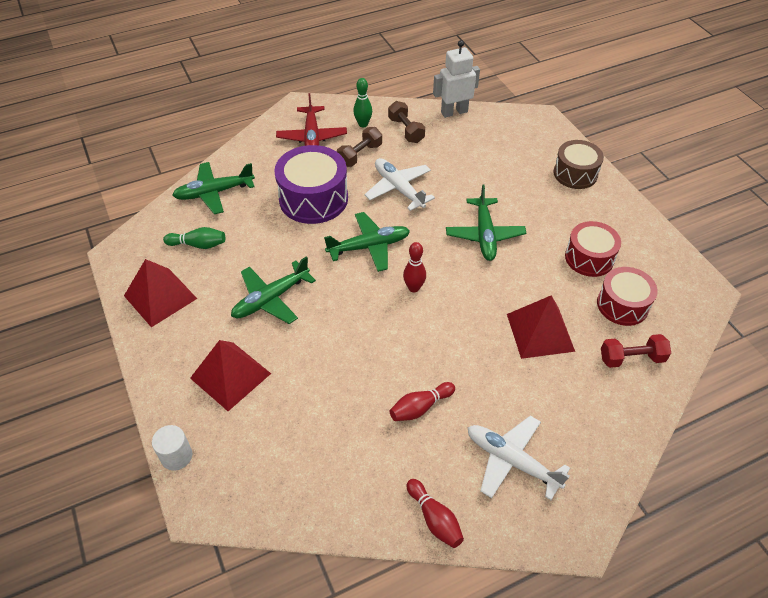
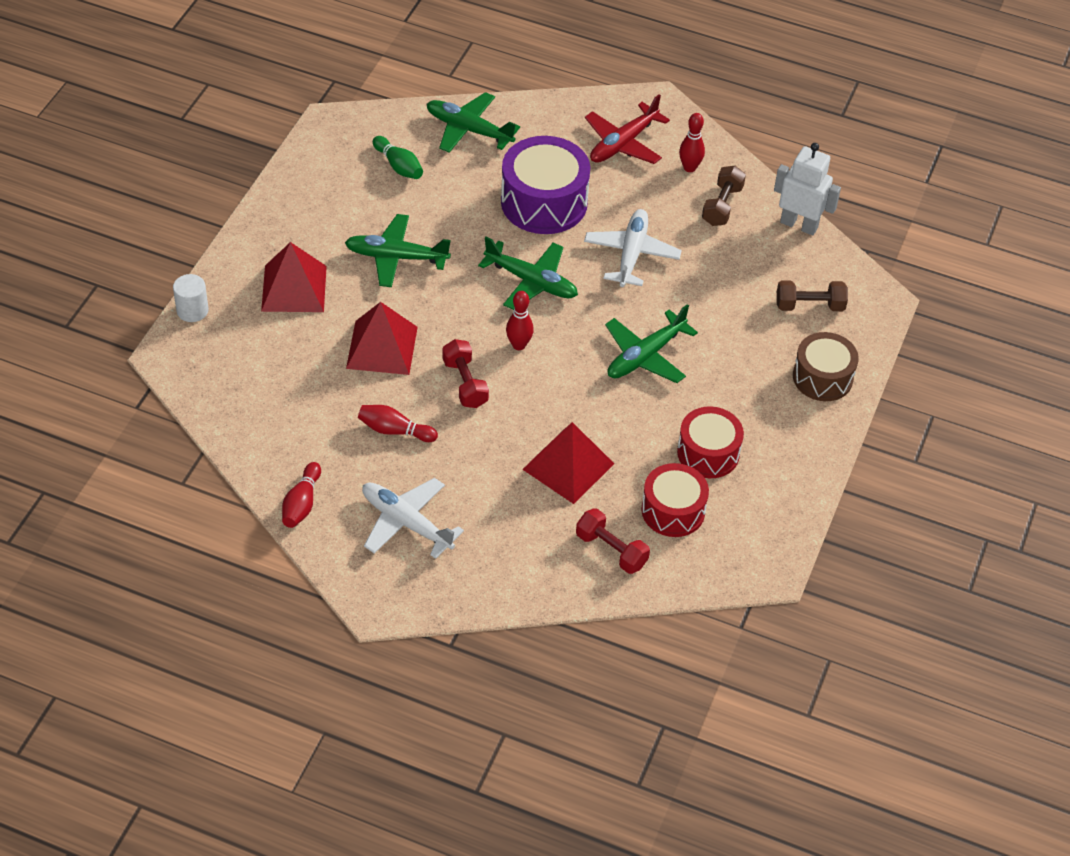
camera: 45 degrees right, 0 degrees up
(160, 297) = (318, 185): red pyramid -> red pyramid (382, 347)
(360, 155) = (642, 195): brown dumbbell -> brown dumbbell (809, 306)
(363, 124) = (689, 168): green bowling pin -> red bowling pin
(417, 338) = (465, 383): none -> red dumbbell
(511, 461) = (406, 522): white plane -> white plane turned 45 degrees counterclockwise

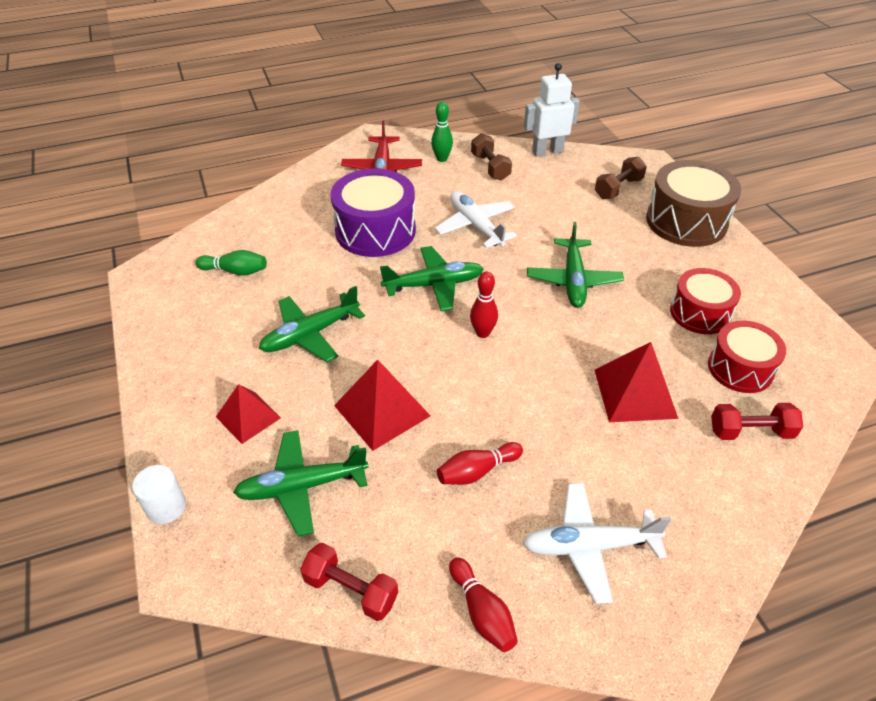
camera: 40 degrees left, 5 degrees down
(294, 288) = (248, 417): red pyramid -> red pyramid, size x0.66
(465, 383) = (481, 389): red dumbbell -> red dumbbell (351, 590)
(468, 129) = (263, 218): green plane -> green plane (302, 487)
(689, 168) = (442, 159): red bowling pin -> green bowling pin
(822, 377) = (686, 221): brown drum -> brown drum, size x1.53

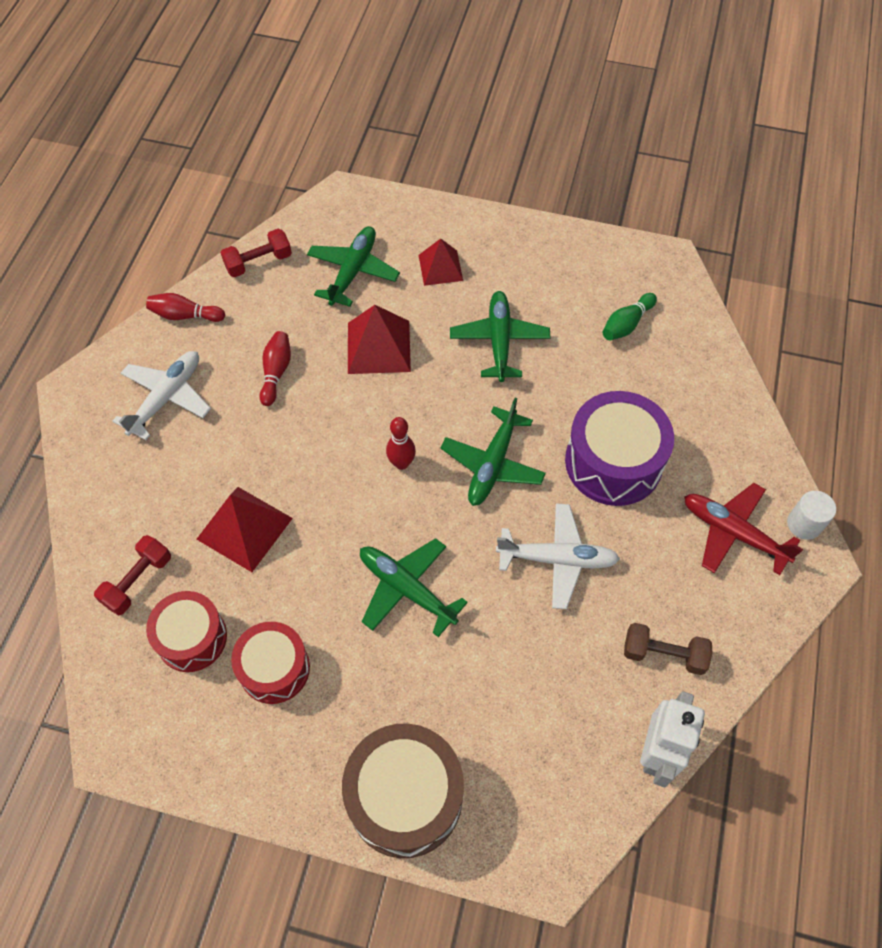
camera: 125 degrees right, 15 degrees up
(166, 507) = (398, 201): white cylinder -> white cylinder (804, 524)
(442, 159) = (717, 611): green bowling pin -> none
(618, 188) = (520, 774): brown dumbbell -> none

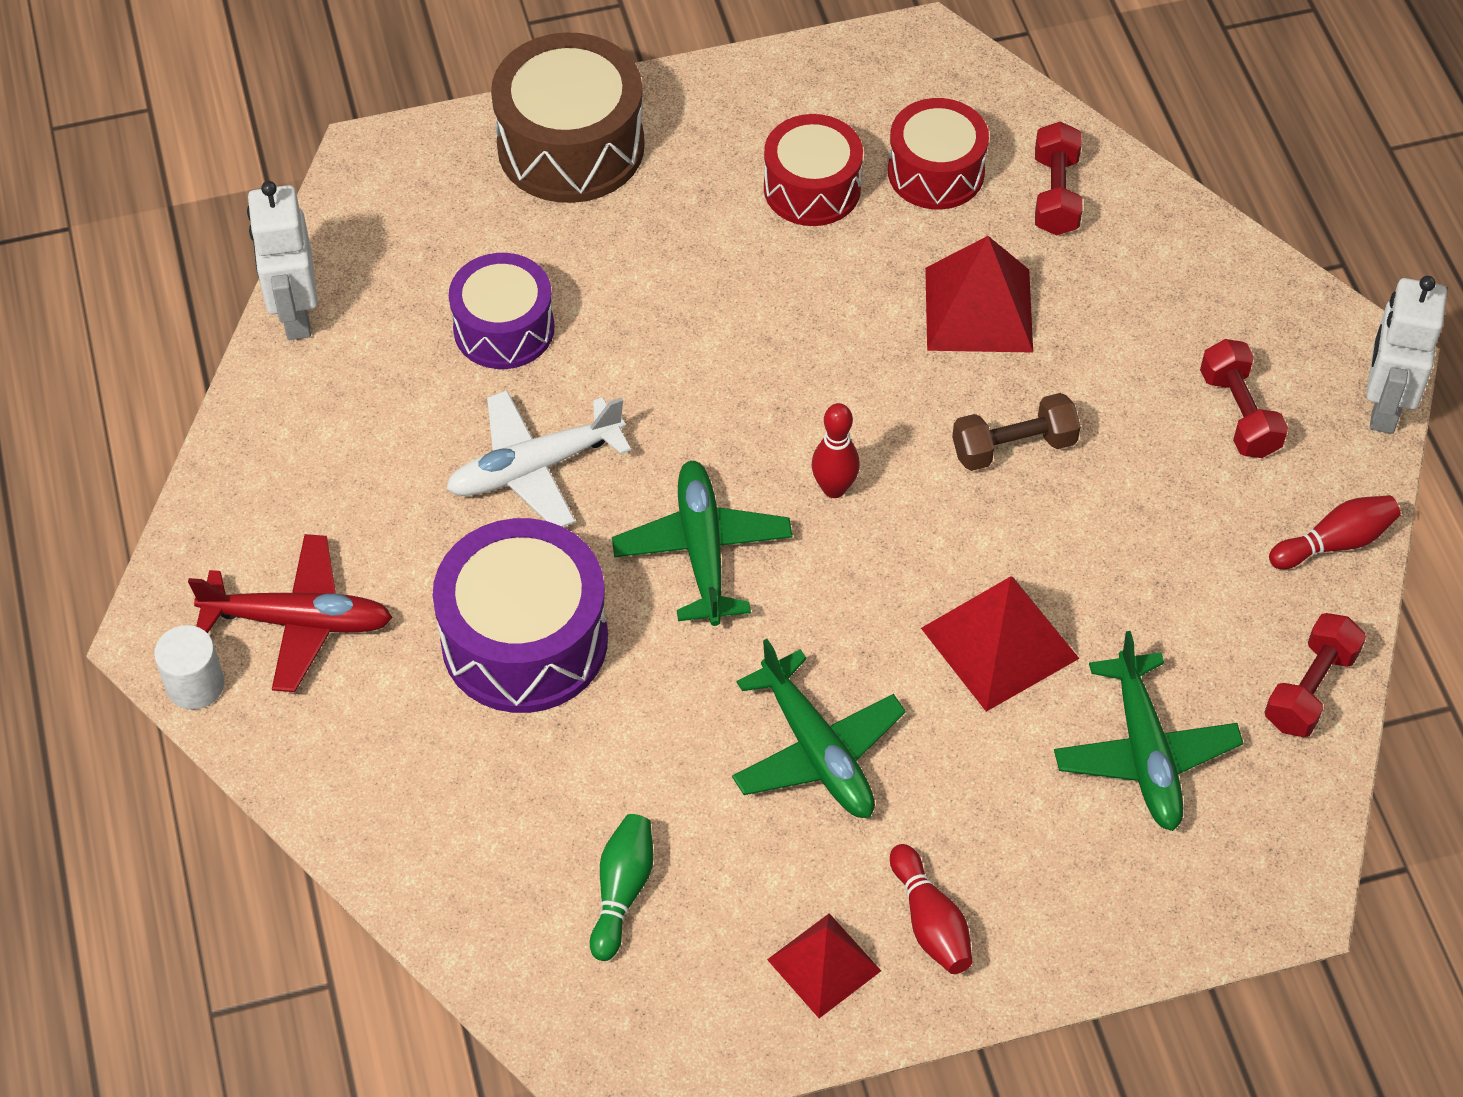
camera: 150 degrees right, 5 degrees down
(95, 366) = (1383, 406): none -> white robot
(166, 398) = (1239, 414): white plane -> red dumbbell
(276, 372) = (1119, 526): red bowling pin -> red bowling pin (930, 922)
(406, 589) = (714, 340): green plane -> none
(440, 267) = (1006, 838): red pyramid -> red pyramid (824, 965)
(527, 666) = (504, 328): none -> purple drum
(663, 654) = (333, 421): brown dumbbell -> brown dumbbell (1013, 447)

